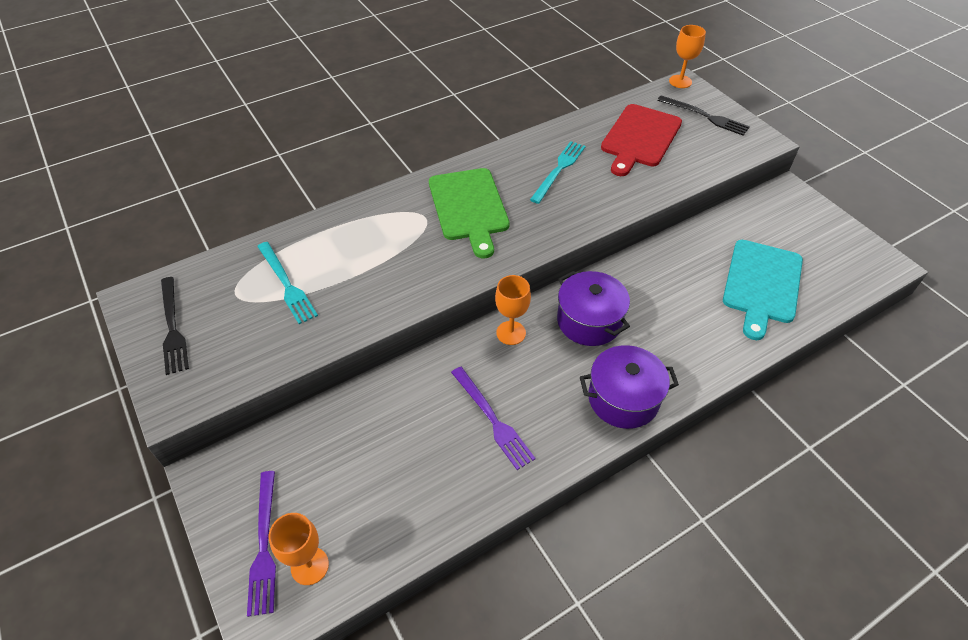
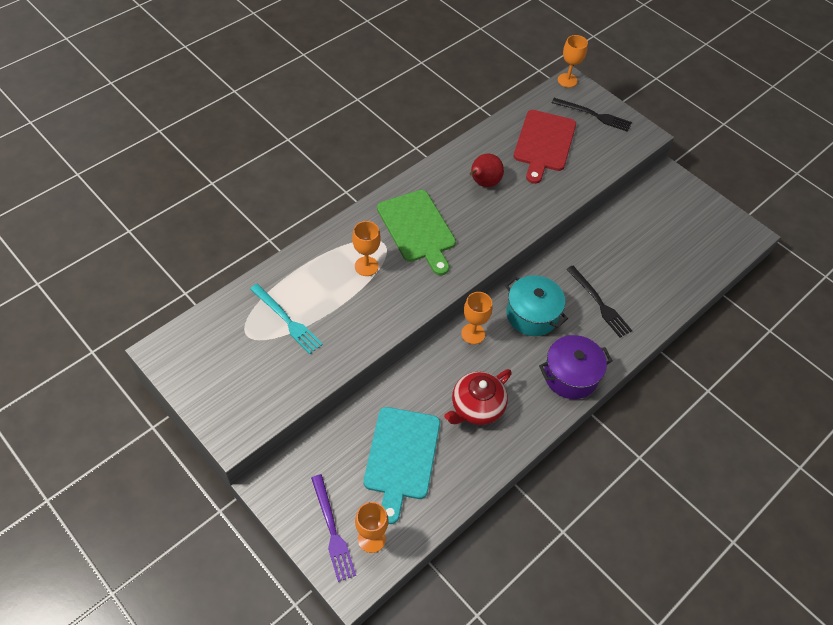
camera: 15 degrees left, 5 degrees up
(173, 327) = (205, 372): black fork -> black fork (599, 303)
(397, 239) = (366, 266): none -> orange goblet
(492, 419) = (476, 407): purple fork -> red teapot
(559, 170) = (483, 183): turquoise fork -> red pear
(589, 321) = (532, 315): purple pot -> turquoise pot
(762, 284) = (659, 264): turquoise cutting board -> turquoise cutting board (401, 457)

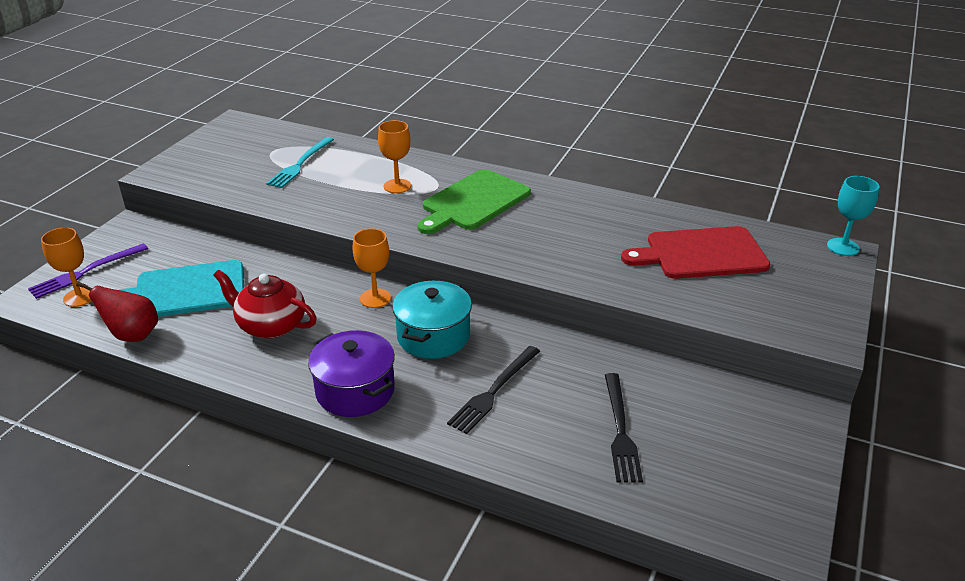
camera: 70 degrees right, 20 degrees down
(483, 183) = (584, 226): red pear -> red pear (132, 335)
(567, 80) = (843, 247): orange goblet -> turquoise goblet
(594, 115) = (806, 282): black fork -> black fork (620, 430)

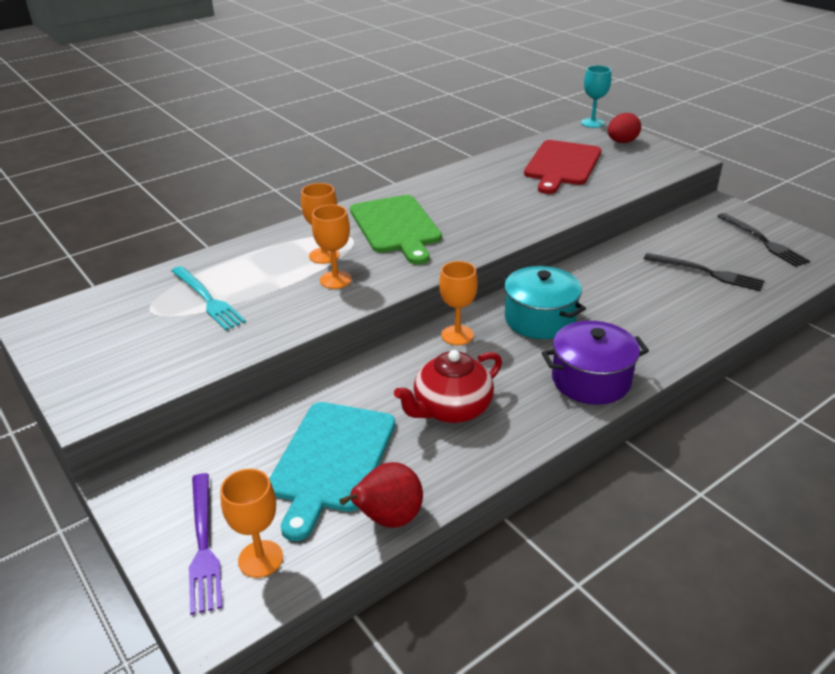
camera: 60 degrees left, 0 degrees up
(364, 203) = (335, 280): none -> orange goblet
(494, 391) = (633, 311): black fork -> black fork (763, 241)
(815, 279) = (621, 142): none -> red egg

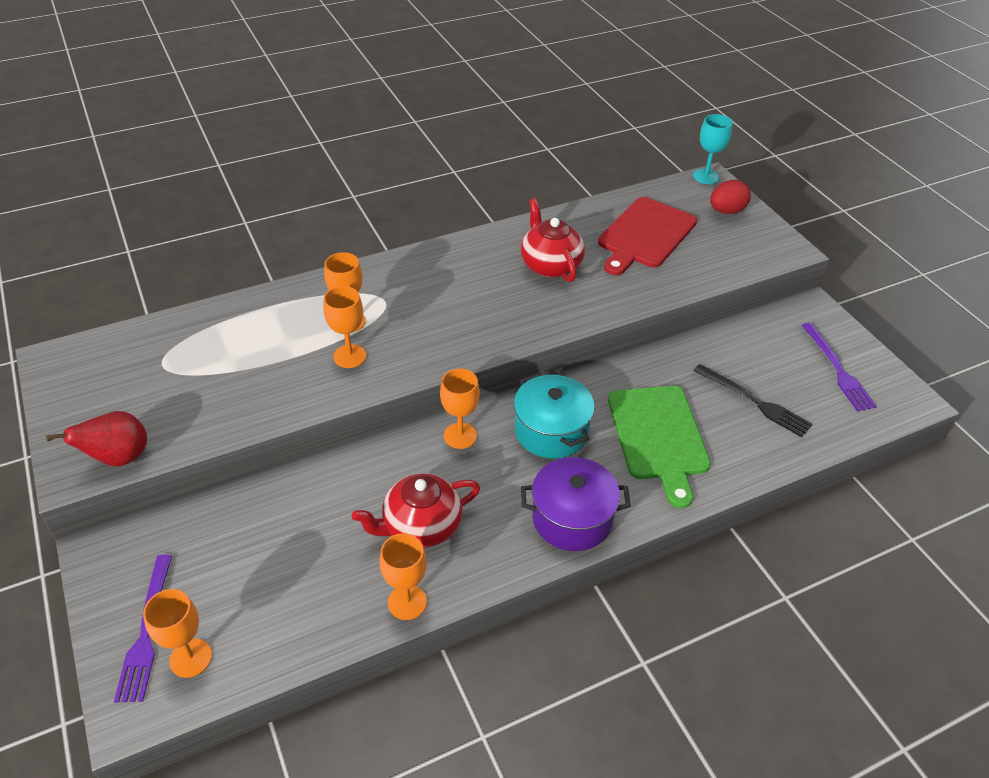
camera: 10 degrees right, 10 degrees up
(207, 299) = (219, 359): turquoise fork -> none
(331, 460) = (288, 563): turquoise cutting board -> none
(388, 519) = (317, 640): red pear -> red pear (119, 458)
(396, 226) = (435, 294): green cutting board -> green cutting board (659, 436)
(465, 471) = (407, 602): none -> orange goblet
(490, 194) = (550, 265): none -> red teapot
(763, 241) = (837, 369): black fork -> purple fork

